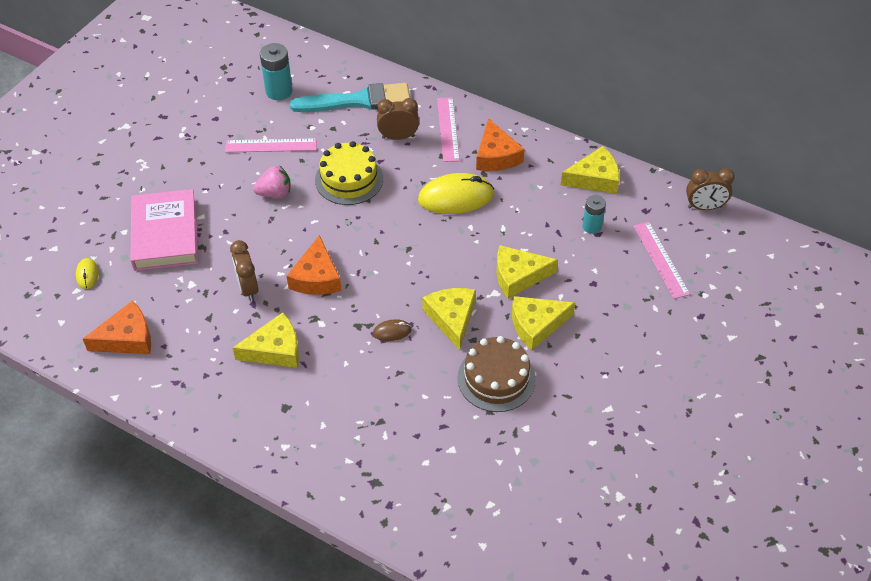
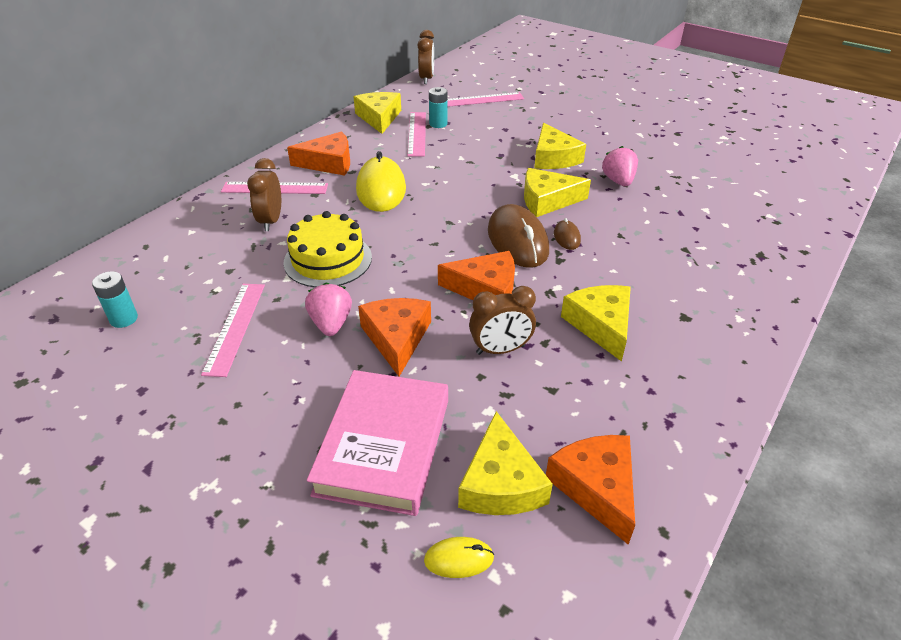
camera: 85 degrees left, 10 degrees down
(165, 234) = (383, 446): pink book -> pink book turned 75 degrees counterclockwise
(260, 230) = (396, 338): none -> orange cheese
(279, 91) = (124, 319): turquoise battery -> turquoise battery, size x0.65
(358, 101) = (189, 248): turquoise brush -> none
(384, 296) = (517, 241): none -> brown mouse
(496, 378) = (618, 181): brown cake -> pink strawberry
(518, 276) = (494, 162): yellow cheese -> yellow cheese (501, 483)
(566, 211) = (417, 133): none -> pink ruler

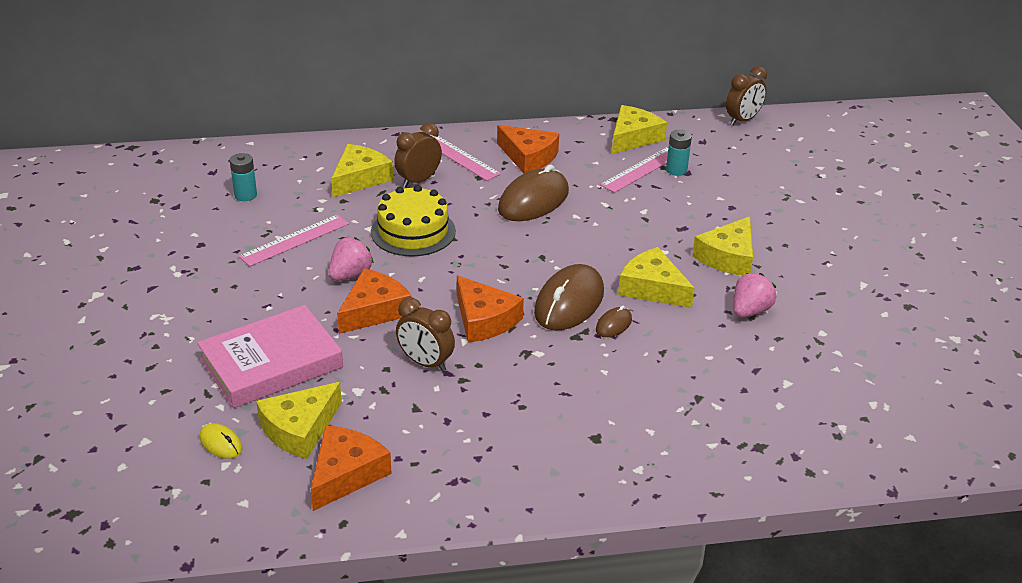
camera: 45 degrees right, 5 degrees down
(381, 189) = (533, 201): yellow mouse -> brown mouse
(481, 100) = (759, 167): pink ruler -> none
(600, 325) = (521, 397): yellow cheese -> yellow cheese (360, 178)

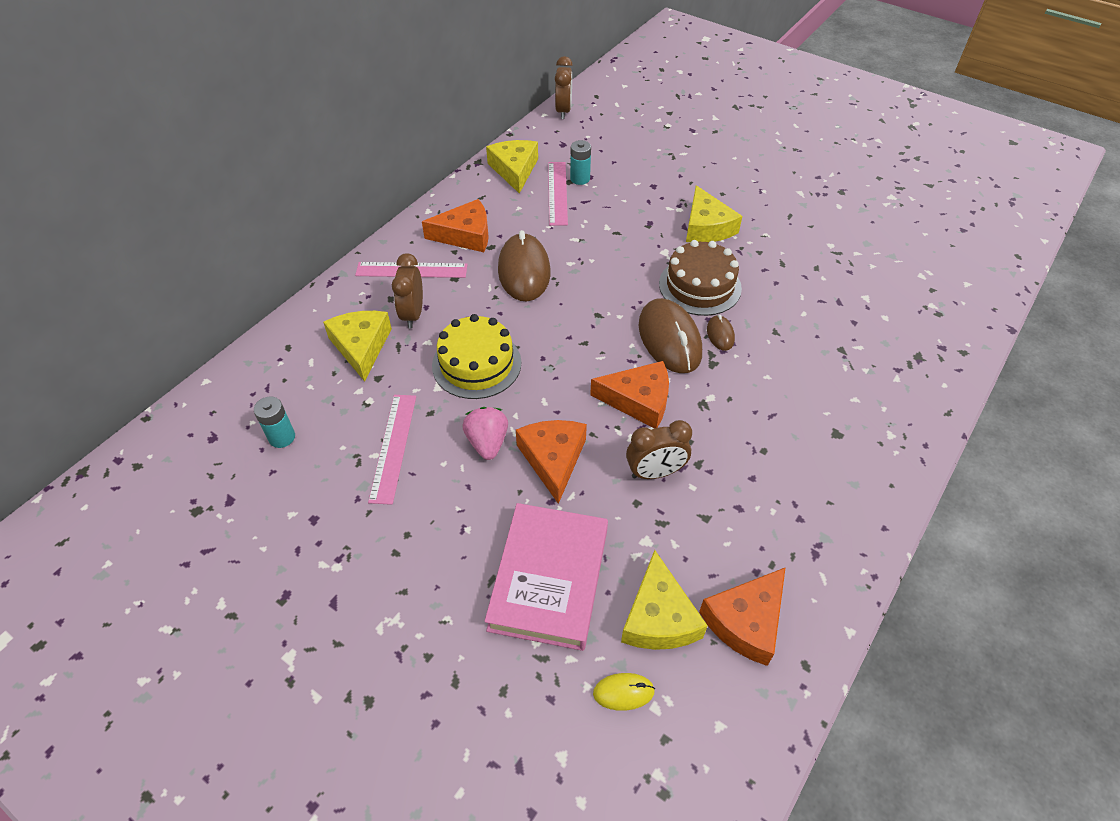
camera: 45 degrees left, 15 degrees up
(346, 474) = (746, 621): orange cheese -> orange cheese turned 120 degrees counterclockwise
(652, 288) = (700, 286): yellow cheese -> brown cake
(750, 311) = (775, 259): pink strawberry -> none

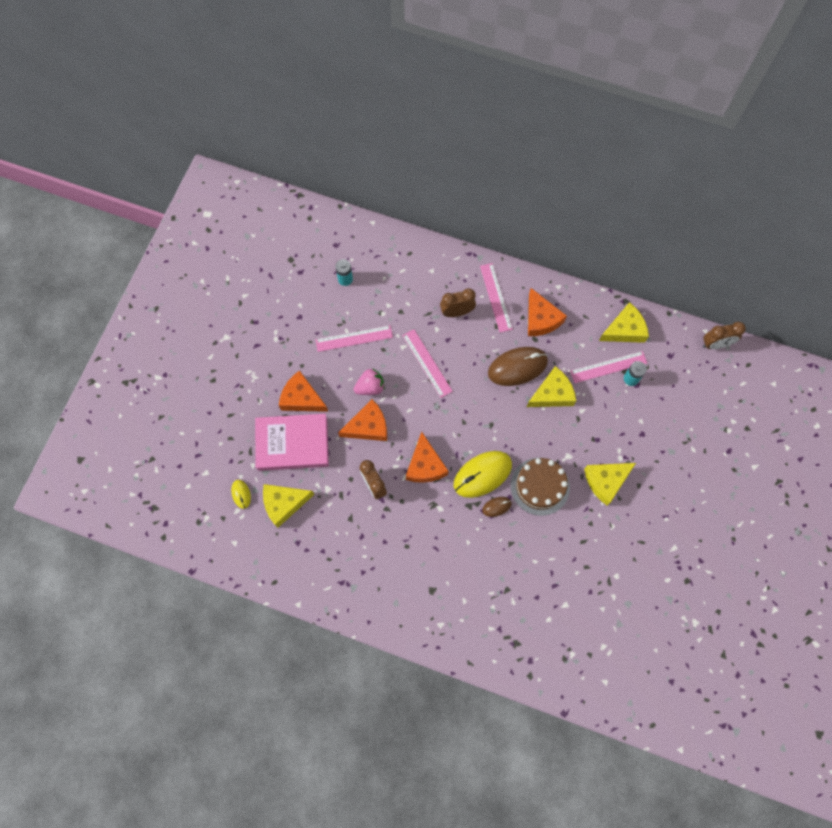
camera: 75 degrees right, 20 degrees up
(361, 346) = (421, 293): yellow cheese -> yellow cheese (552, 393)
(476, 364) = (427, 363): yellow cake -> pink ruler
(669, 339) = (482, 474): brown mouse -> yellow mouse
(746, 621) = (291, 549): orange cheese -> orange cheese (301, 398)

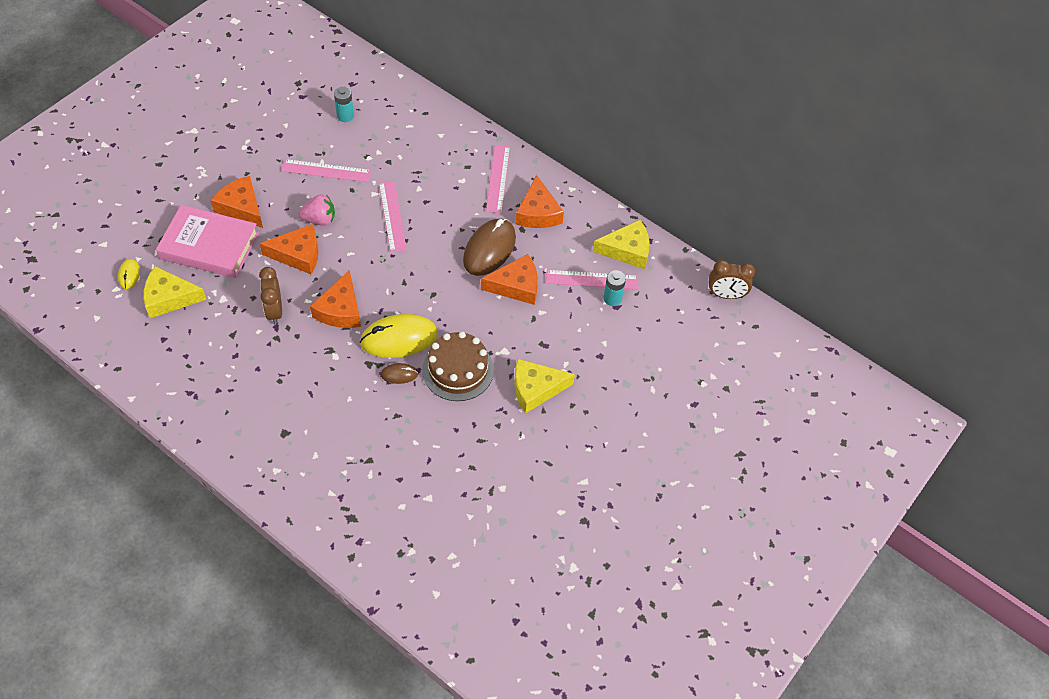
camera: 15 degrees right, 15 degrees down
(457, 312) = (448, 179): brown clock -> none
(517, 367) = (489, 249): brown mouse -> brown mouse turned 60 degrees counterclockwise
(552, 393) = (516, 286): yellow cheese -> orange cheese

